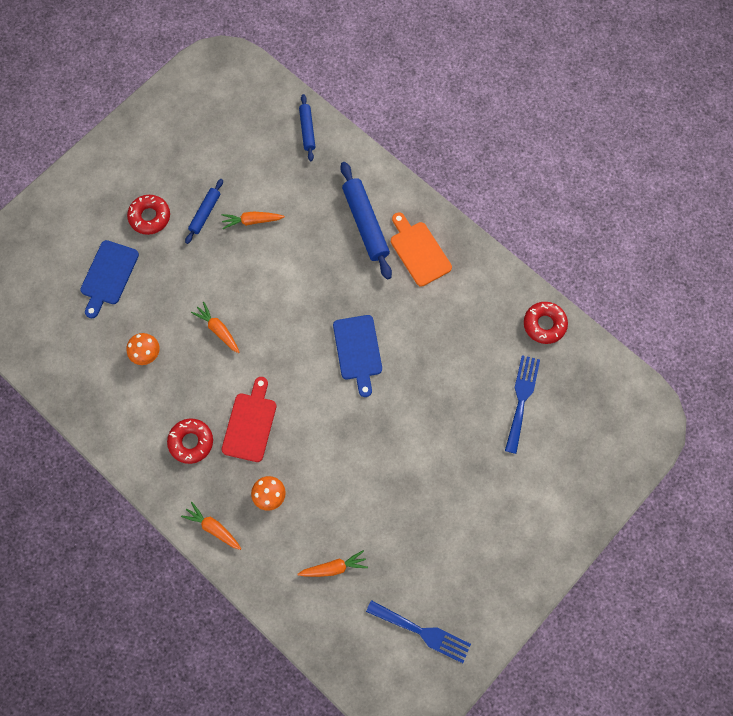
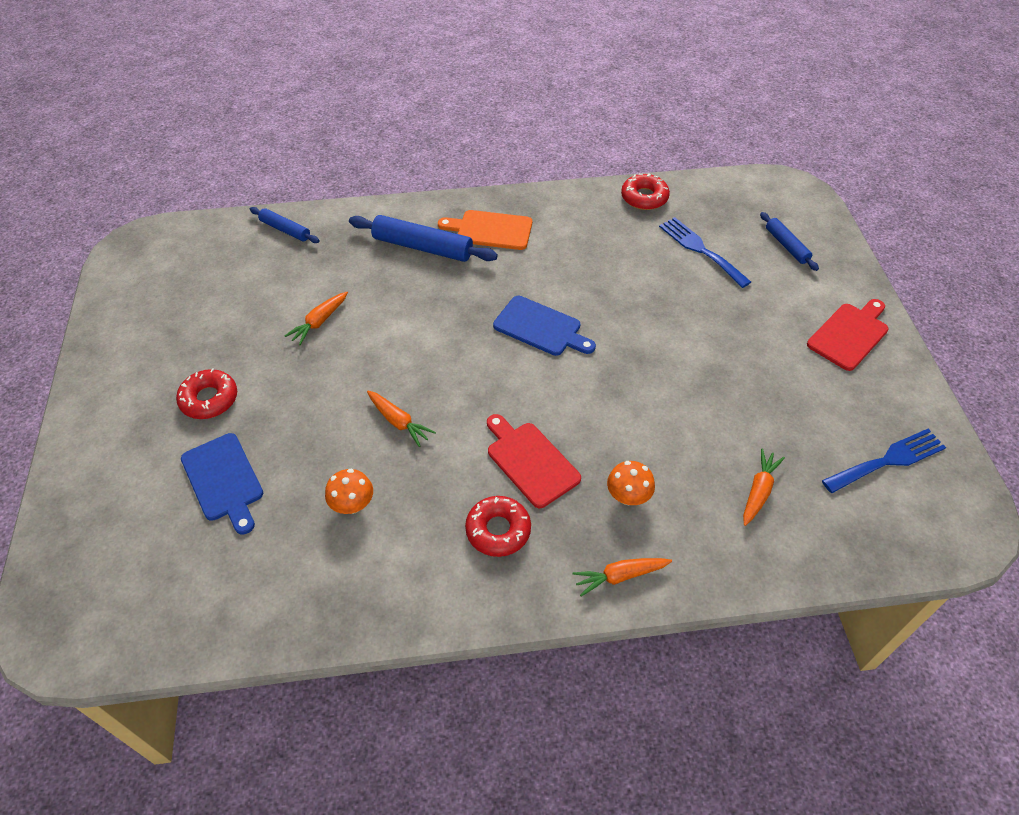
camera: 50 degrees left, 20 degrees down
(205, 213) = (265, 352): blue rolling pin -> blue rolling pin (786, 245)
(218, 330) = (398, 422): orange carrot -> orange carrot turned 135 degrees counterclockwise
(520, 548) = (849, 334): none -> red cutting board

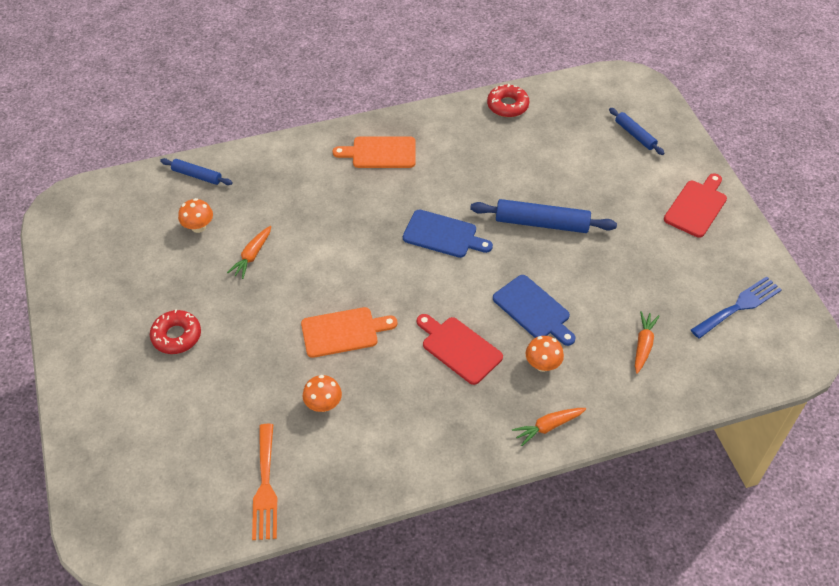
camera: 10 degrees left, 0 degrees up
(224, 480) = (210, 401): blue cutting board -> blue cutting board (533, 310)
(256, 596) = (265, 487): none -> orange fork
(270, 283) = (198, 227): none -> orange mushroom
(398, 422) = (343, 332): orange carrot -> orange cutting board
(422, 247) = (324, 176): blue rolling pin -> blue rolling pin (541, 223)
(498, 530) = (445, 406): red donut -> none
(700, 250) = (564, 148): blue fork -> none

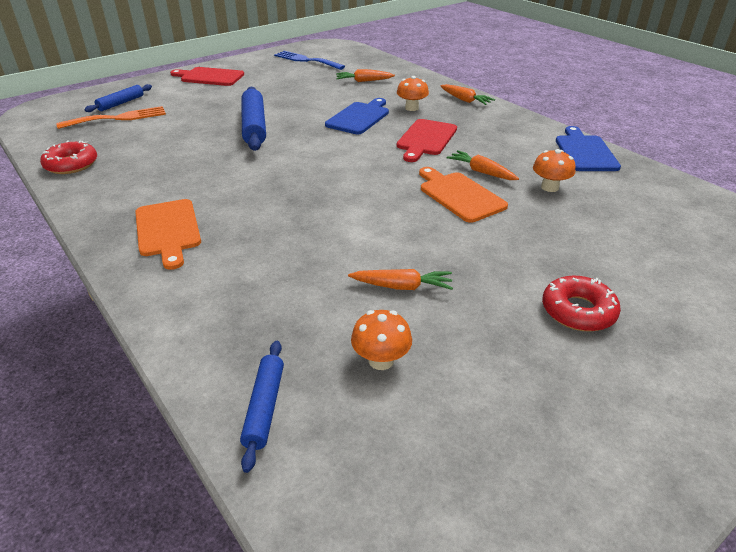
camera: 110 degrees left, 15 degrees down
(265, 487) = (662, 196): orange fork -> orange fork (118, 118)
(374, 365) = (481, 172): none -> orange carrot
(443, 235) = (293, 167): blue cutting board -> blue cutting board (585, 152)

